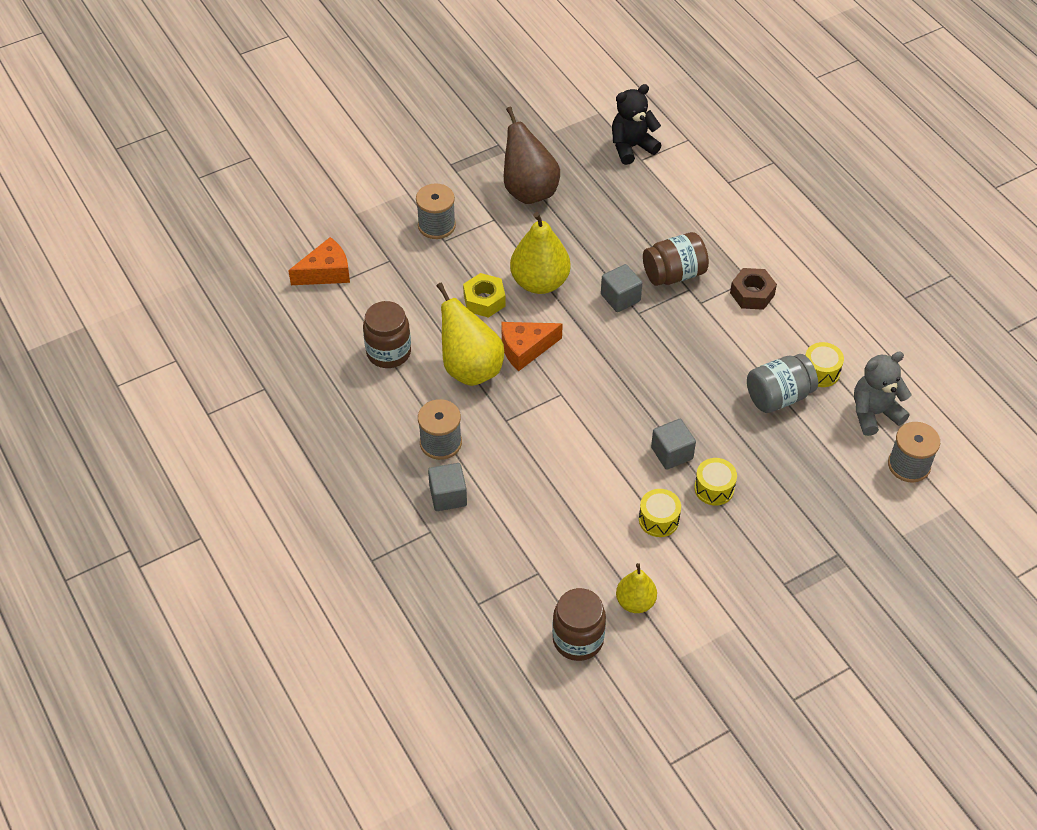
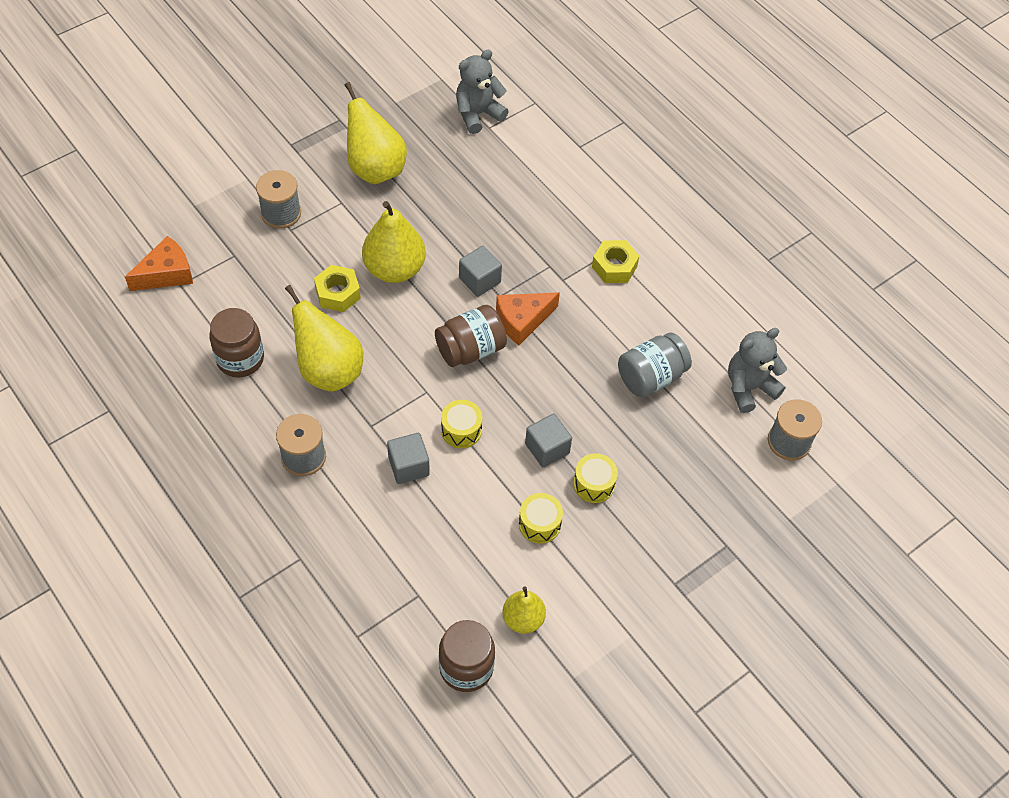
camera: 10 degrees left, 5 degrees up
(448, 496) = (316, 516): grey cube -> grey cube (408, 466)
(525, 349) = (385, 344): orange cheese -> orange cheese (522, 321)
(529, 191) = (375, 169): brown pear -> yellow pear
(632, 147) = (478, 114): black teddy bear -> grey teddy bear
(674, 274) = (533, 250): brown jar -> brown jar (470, 349)
(752, 294) = (614, 266): brown nut -> yellow nut
(820, 372) = (691, 347): yellow drum -> yellow drum (461, 430)

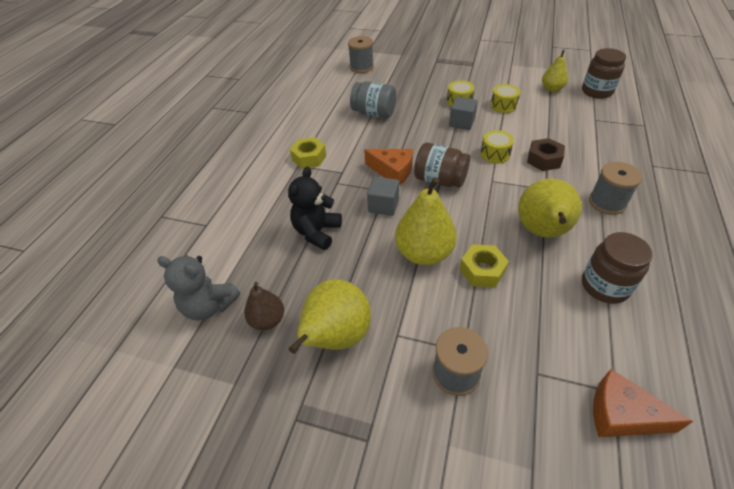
camera: 120 degrees left, 10 degrees down
(408, 466) = (544, 159): grey cube -> brown nut
(430, 140) = (268, 320): none -> brown pear
(493, 214) = (317, 232): none -> black teddy bear
(749, 388) = (344, 86): grey teddy bear -> none

